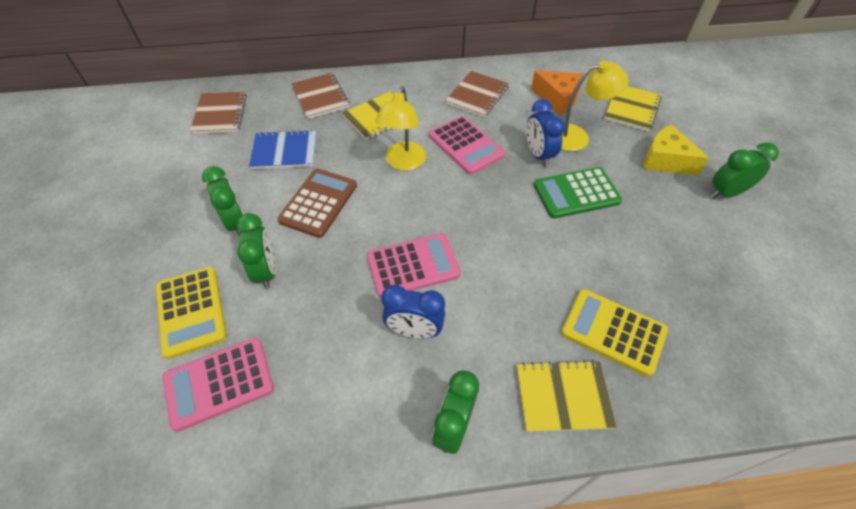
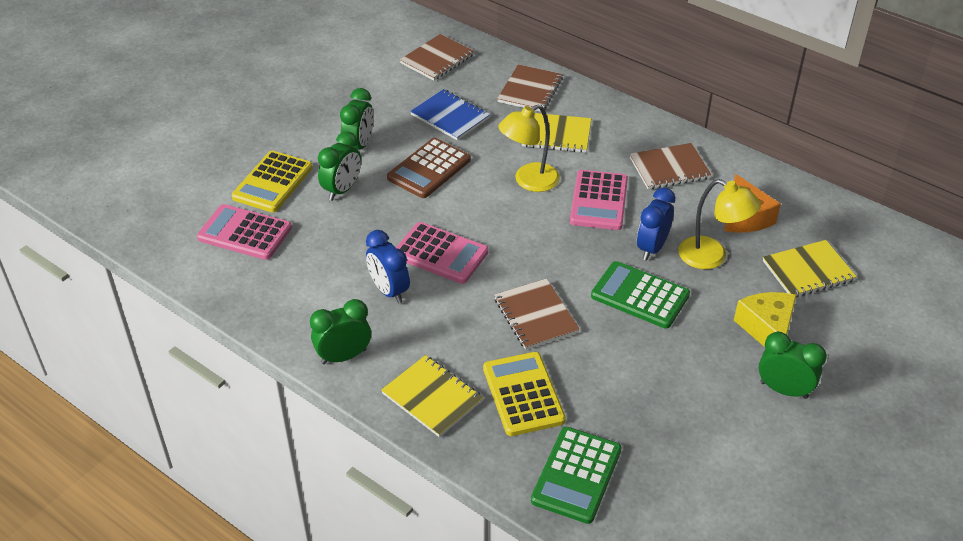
camera: 45 degrees right, 10 degrees down
(318, 203) = (429, 169): brown calculator -> brown calculator turned 150 degrees clockwise
(538, 261) = (535, 316): none -> brown notebook
(726, 364) = (576, 475): none -> green calculator

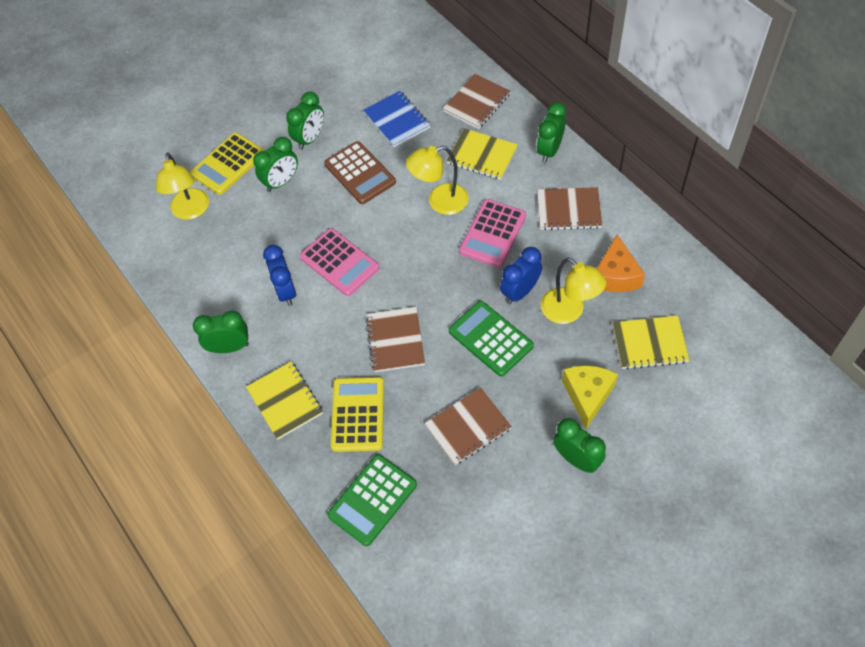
camera: 20 degrees right, 15 degrees up
(244, 233) = (190, 211): pink calculator -> yellow lamp
(429, 169) = (360, 173): brown calculator -> brown calculator turned 90 degrees counterclockwise
(437, 59) = (407, 55): brown notebook -> brown notebook (468, 427)
(625, 120) = (549, 150): none -> green clock

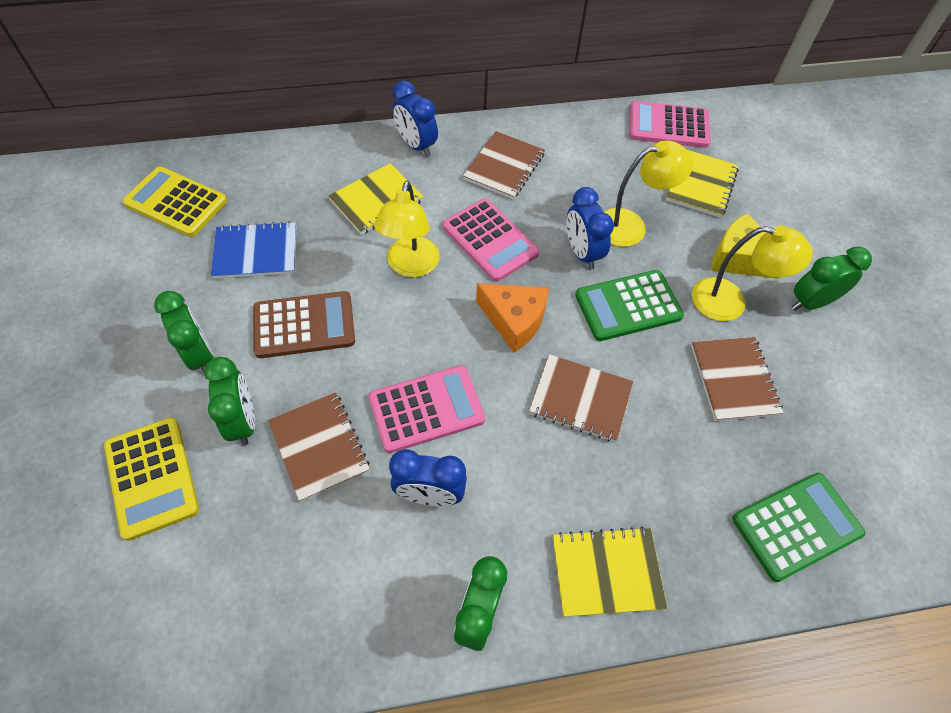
camera: 70 degrees left, 0 degrees up
(190, 211) = (194, 569): yellow lamp -> yellow lamp (730, 302)
(358, 414) = (667, 489): yellow calculator -> yellow calculator (176, 202)
(372, 500) = (796, 526): green calculator -> green calculator turned 90 degrees counterclockwise
(477, 103) = (299, 171): brown notebook -> brown notebook (319, 447)
(549, 150) = (416, 145): green clock -> blue clock
(615, 275) = (608, 171): orange cheese -> orange cheese (514, 321)
(702, 297) = (668, 126): none -> pink calculator

